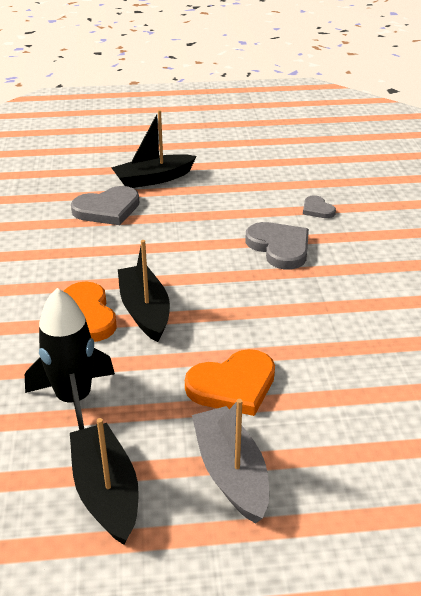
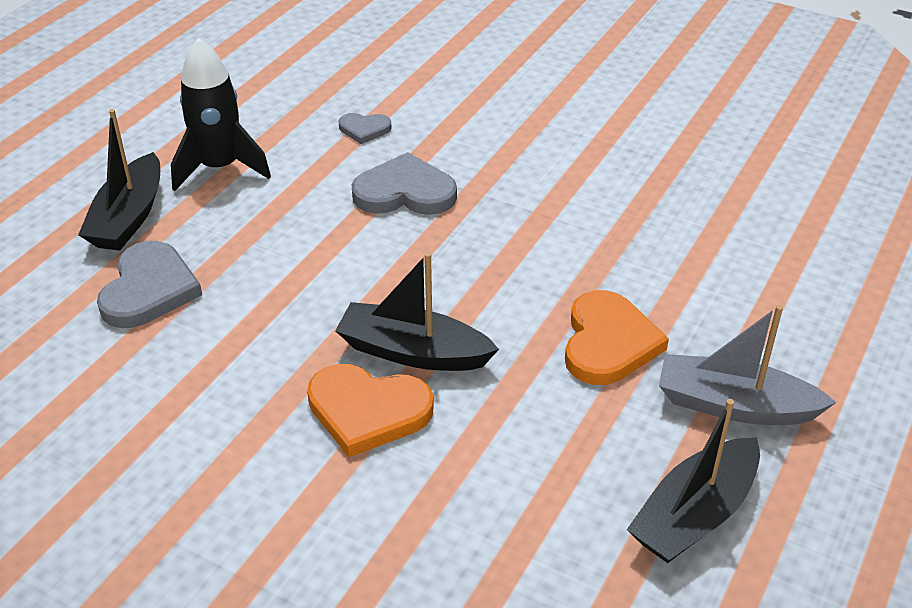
camera: 55 degrees left, 5 degrees up
(74, 399) = (522, 482): black rocket -> black rocket (220, 168)
(106, 492) = (694, 515): black boat -> black boat turned 60 degrees counterclockwise

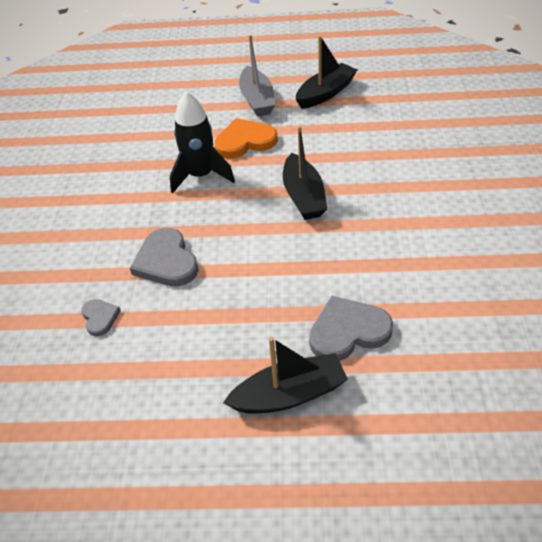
camera: 115 degrees left, 5 degrees up
(220, 168) = (196, 376): black rocket -> black rocket (201, 176)
(368, 411) = (355, 193): orange heart -> none
(694, 515) = (325, 93): black boat -> black boat turned 60 degrees counterclockwise

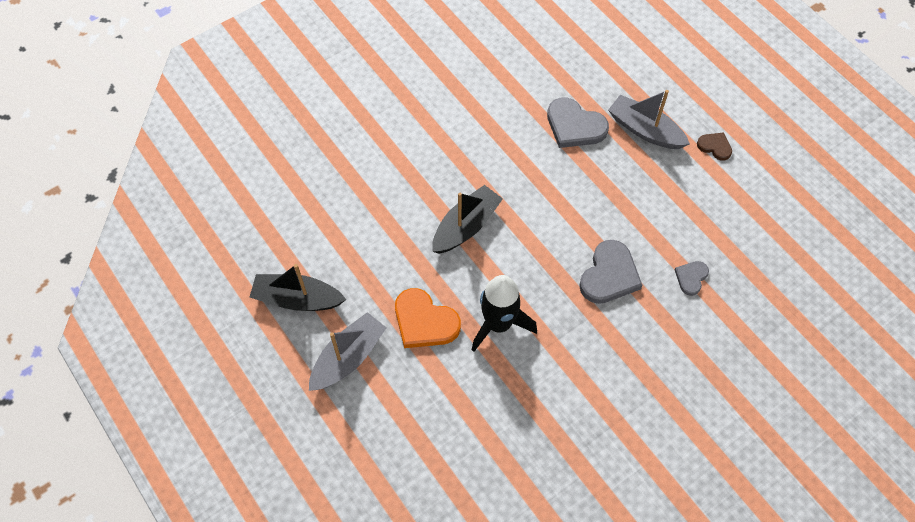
camera: 130 degrees left, 15 degrees up
(206, 453) = (715, 147): none -> brown heart
(289, 394) = (645, 130): black boat -> grey boat

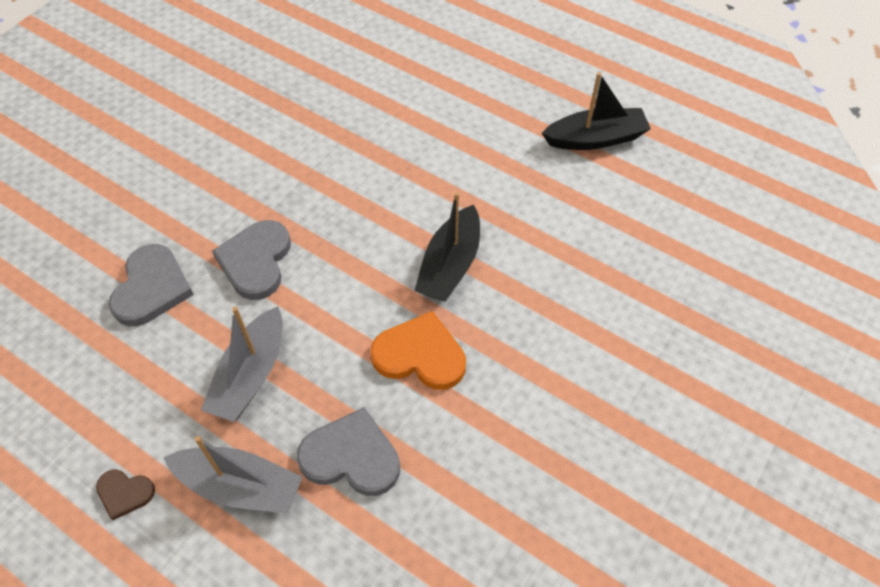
camera: 160 degrees right, 5 degrees down
(348, 358) = (512, 106): grey boat -> grey boat (250, 375)
(424, 321) = (451, 156): orange heart -> orange heart (420, 355)
(498, 324) = (371, 175): black rocket -> none
(691, 278) = (151, 288): grey heart -> grey heart, size x1.83

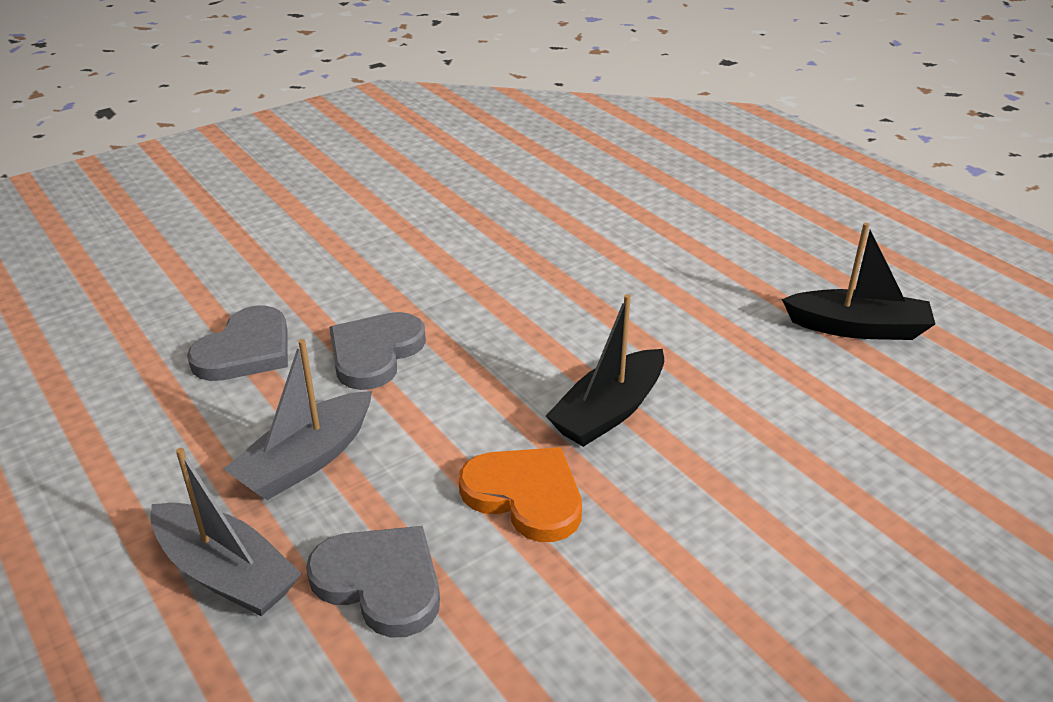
camera: 20 degrees right, 20 degrees down
(125, 493) = (91, 540): brown heart -> none

